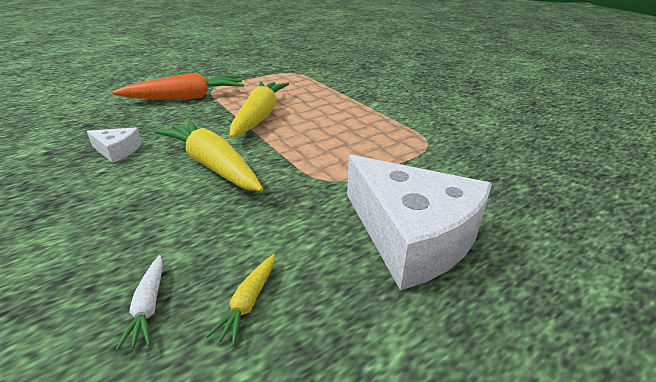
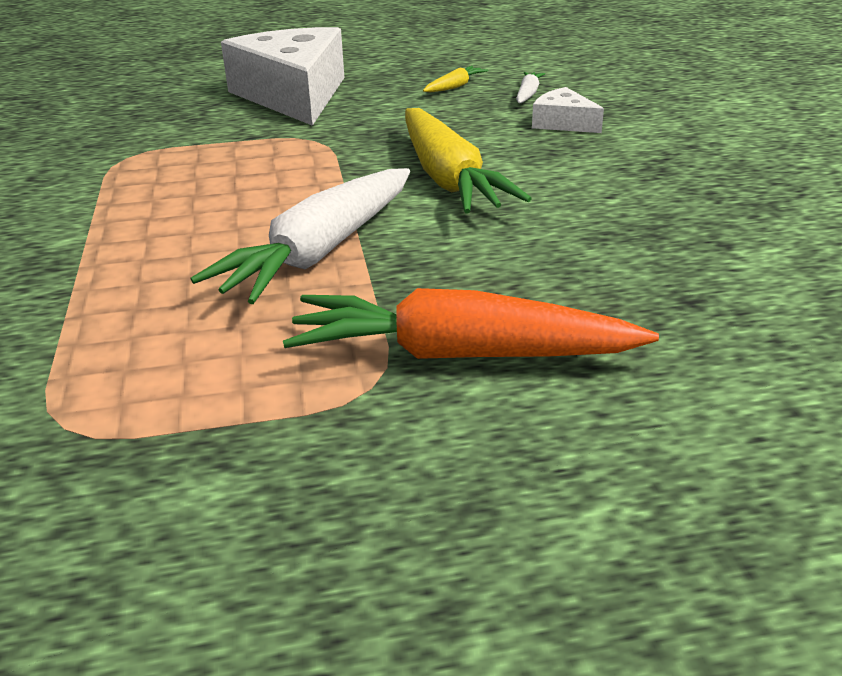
camera: 155 degrees left, 0 degrees up
(117, 150) = (598, 225): white cheese -> white cheese (563, 123)
(259, 116) = (320, 252): yellow carrot -> white carrot

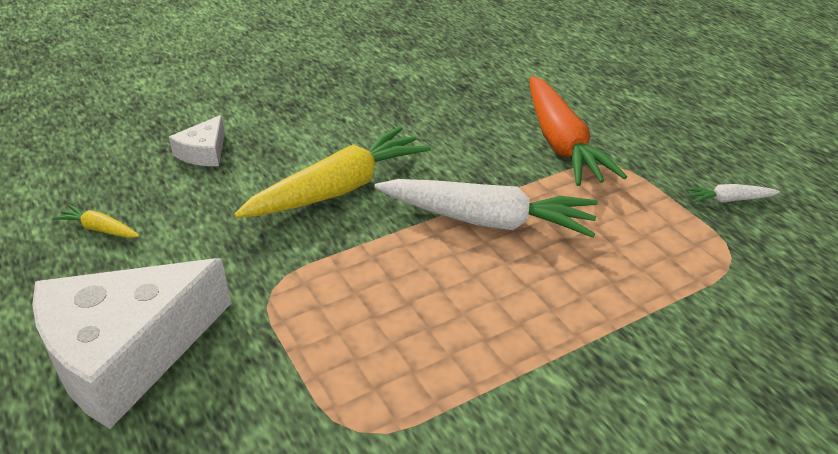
camera: 110 degrees left, 5 degrees up
(527, 94) = (127, 180): white carrot -> white carrot (729, 200)

